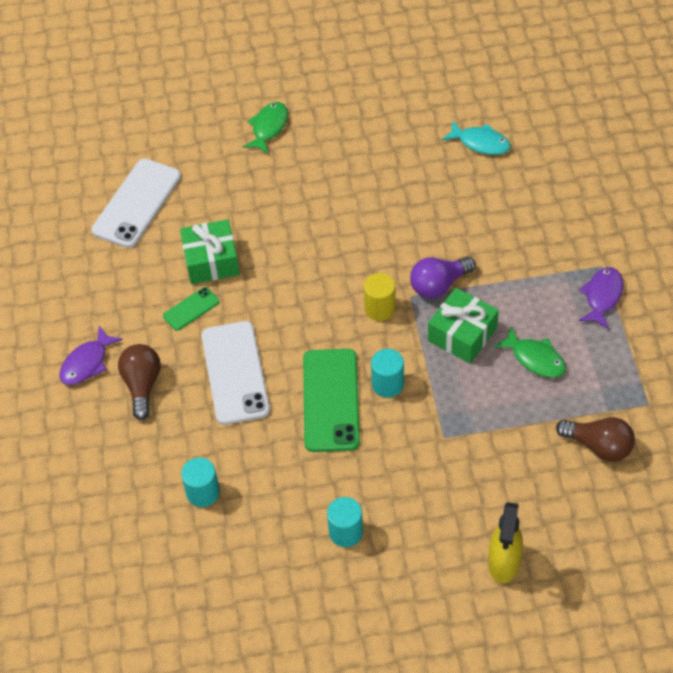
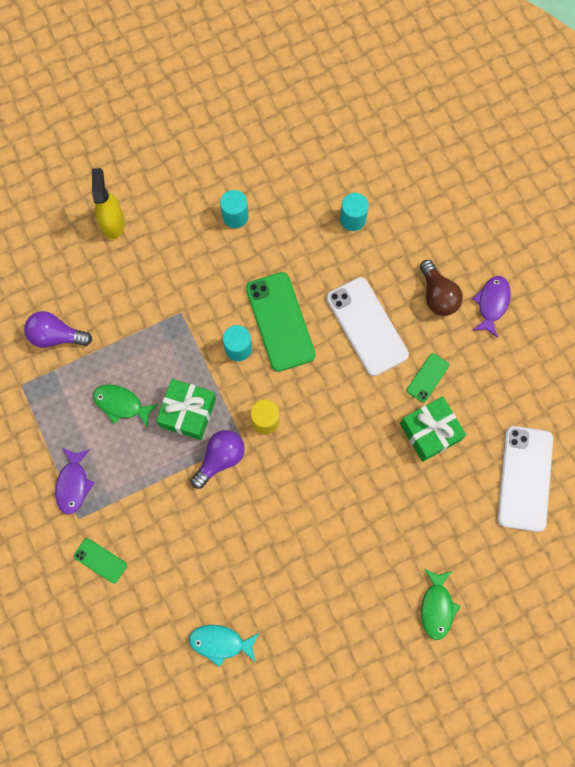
camera: 160 degrees right, 20 degrees up
(585, 227) = (100, 560): none -> green phone
(599, 446) = (56, 336): brown light bulb -> purple light bulb

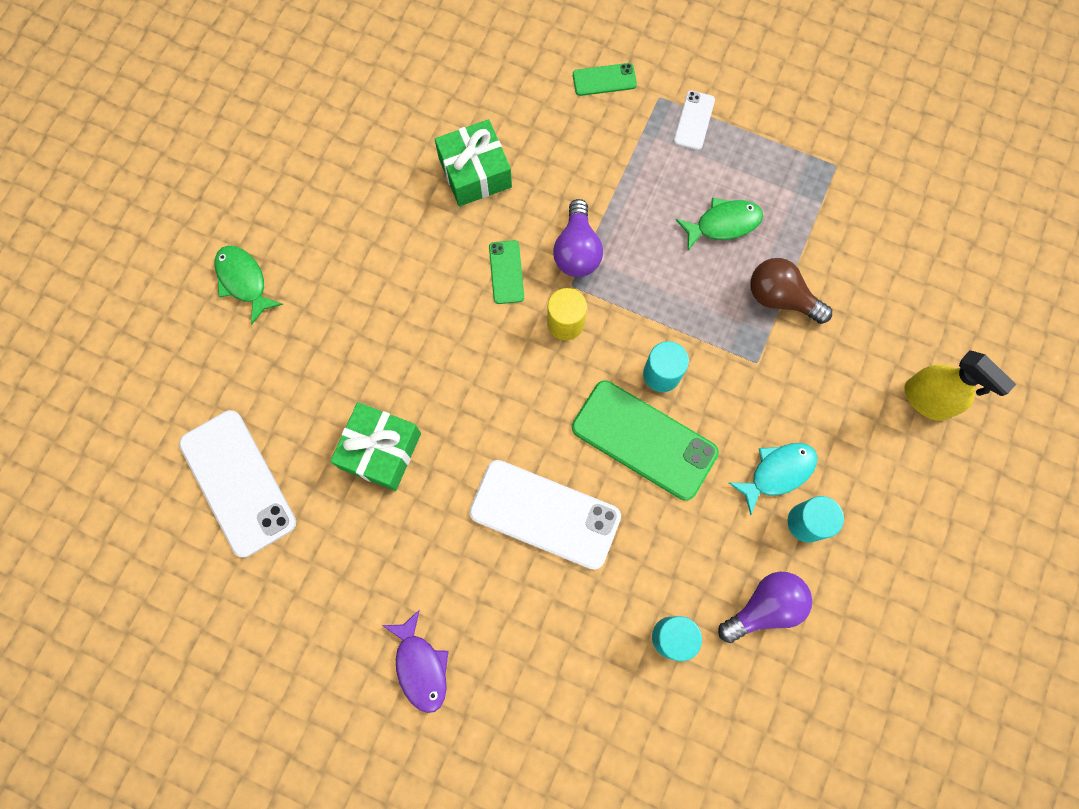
camera: 140 degrees right, 0 degrees up
(56, 336) = (854, 236): purple light bulb -> purple light bulb (764, 607)
(73, 484) = (694, 120): purple fish -> white phone
(188, 412) = (651, 268): green gift -> green gift (475, 172)
(220, 643) = (431, 98): turquoise fish -> turquoise fish (777, 472)
(427, 377) = (429, 510): green phone -> green phone (506, 272)
(437, 295) = (493, 622): brown light bulb -> brown light bulb (780, 298)

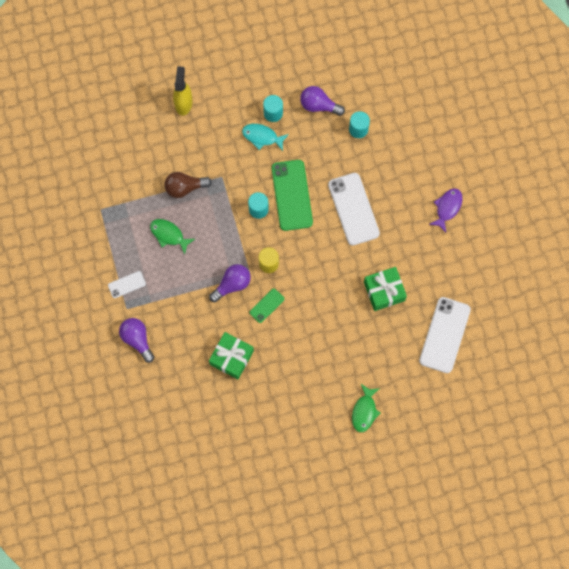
camera: 130 degrees left, 0 degrees up
(604, 80) = (137, 339): green phone -> purple light bulb
(780, 298) = (185, 188): brown light bulb -> brown light bulb turned 90 degrees clockwise

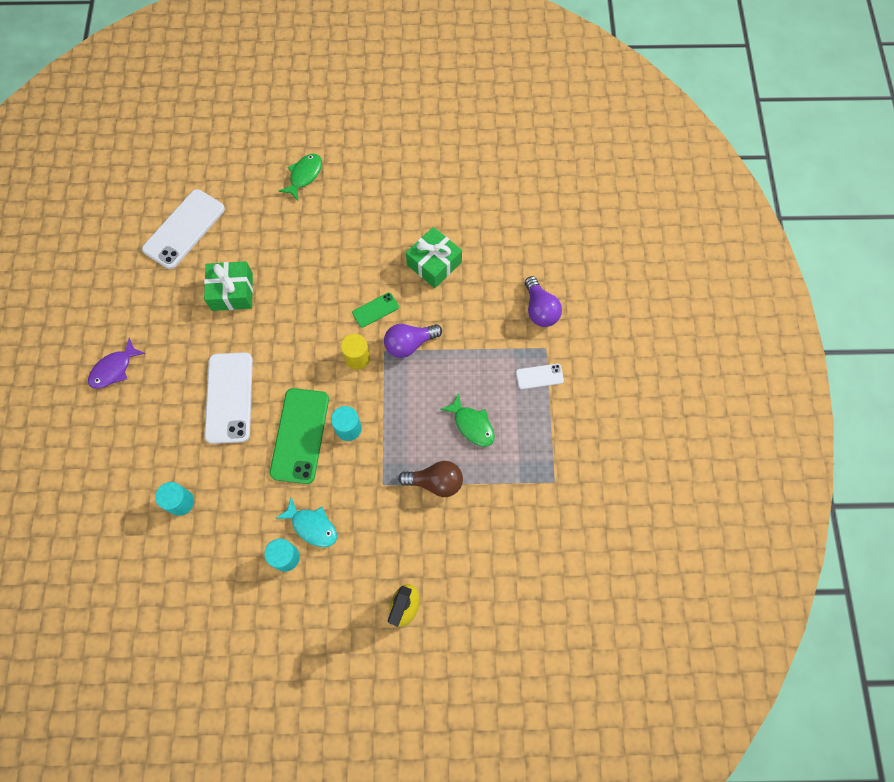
camera: 165 degrees left, 5 degrees down
(319, 105) = (220, 551): purple light bulb -> none

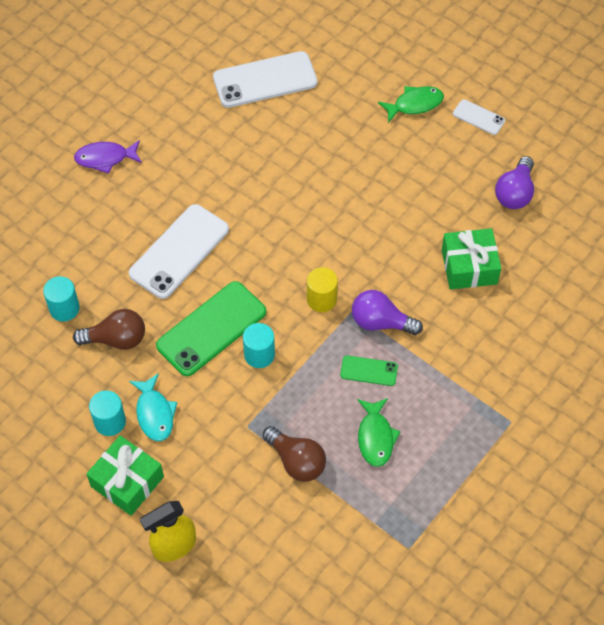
camera: 40 degrees right, 10 degrees down
(232, 292) = (260, 163): green gift -> green gift (127, 481)
(238, 495) = (116, 339): none -> brown light bulb
(375, 310) = (375, 269): green phone -> green phone (369, 371)
(539, 376) = (481, 443): white phone -> white phone (478, 117)
(540, 309) = (537, 382): purple light bulb -> purple light bulb (515, 193)

